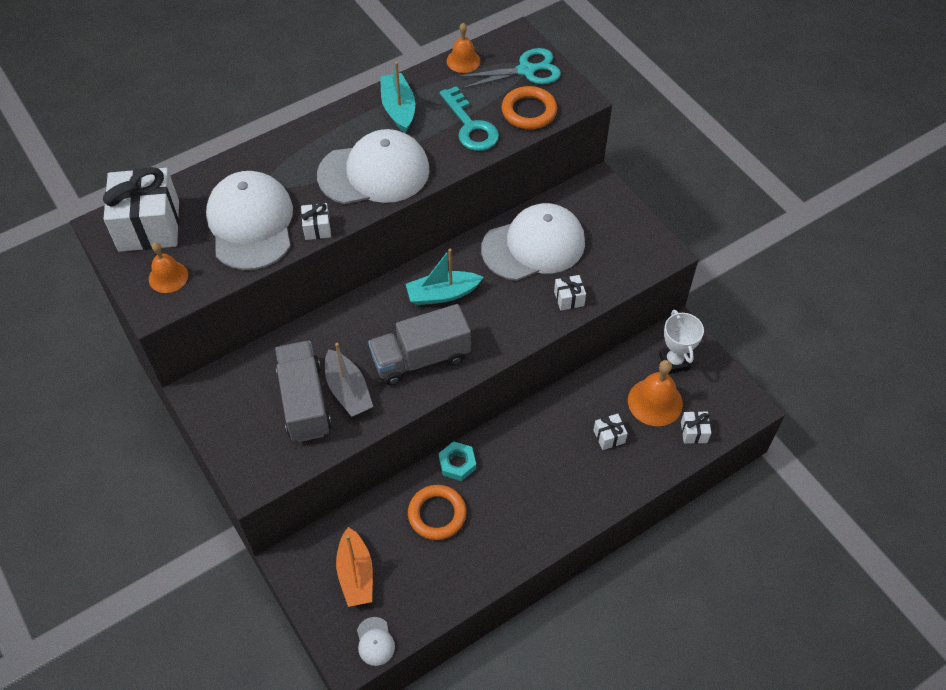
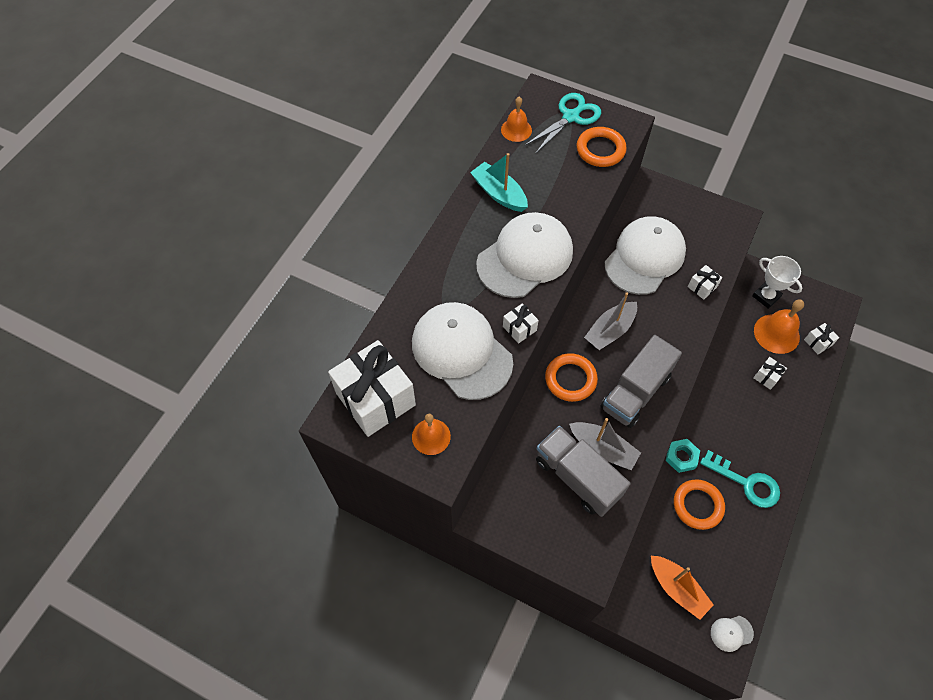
camera: 30 degrees left, 5 degrees up
(369, 317) = (570, 379): none -> orange ring
(375, 641) = (731, 633): white cap -> white cap turned 120 degrees clockwise
(442, 294) = (610, 331): turquoise boat -> grey boat
(470, 126) = (567, 182): turquoise key -> turquoise key (746, 483)

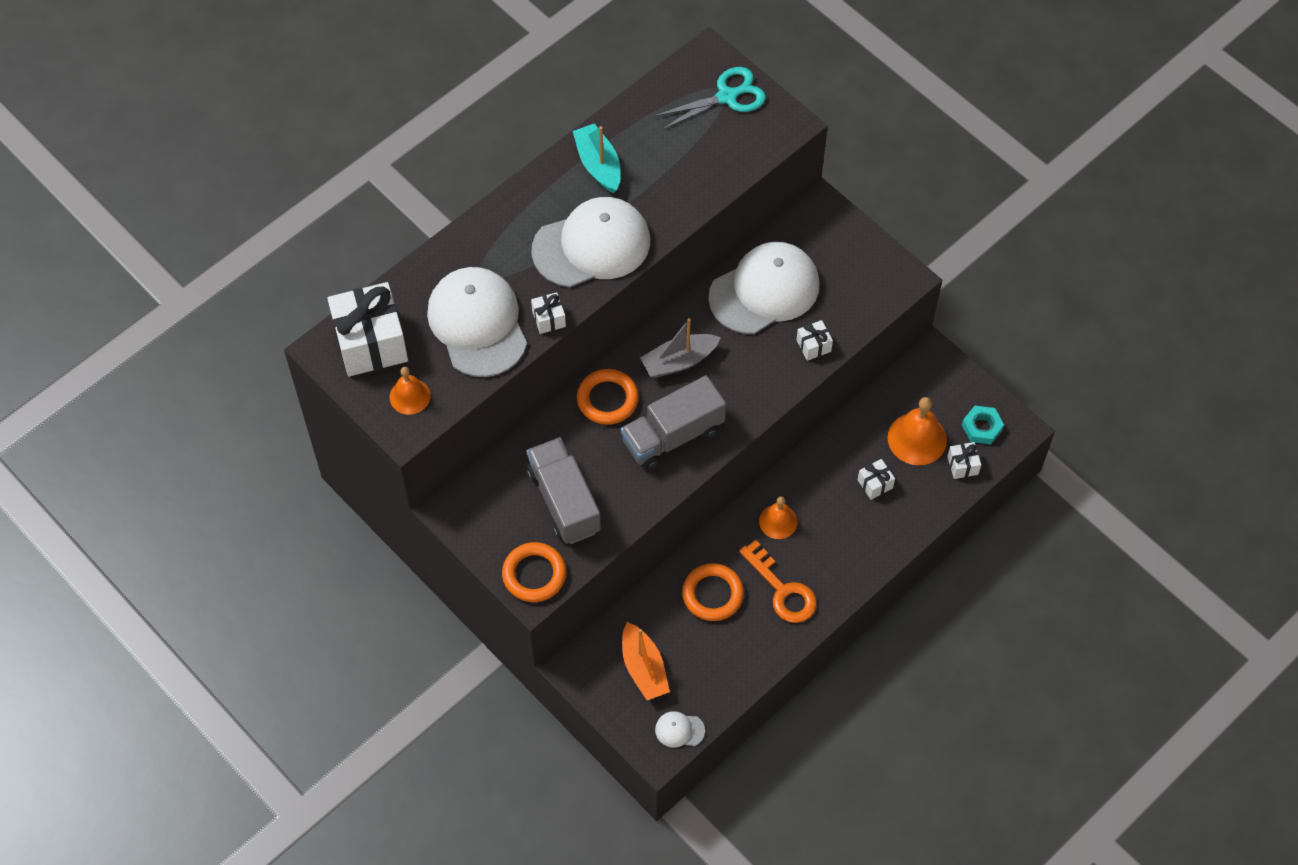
camera: 20 degrees right, 0 degrees up
(516, 130) = (655, 94): orange bell -> orange bell (778, 521)
(600, 150) = (740, 147): orange ring -> orange ring (534, 574)
(603, 449) = (606, 482): grey boat -> none
(681, 457) = (722, 538): turquoise nut -> turquoise nut (981, 427)
(746, 483) = (782, 590): turquoise key -> orange key
(766, 296) = (930, 390): white trophy -> none

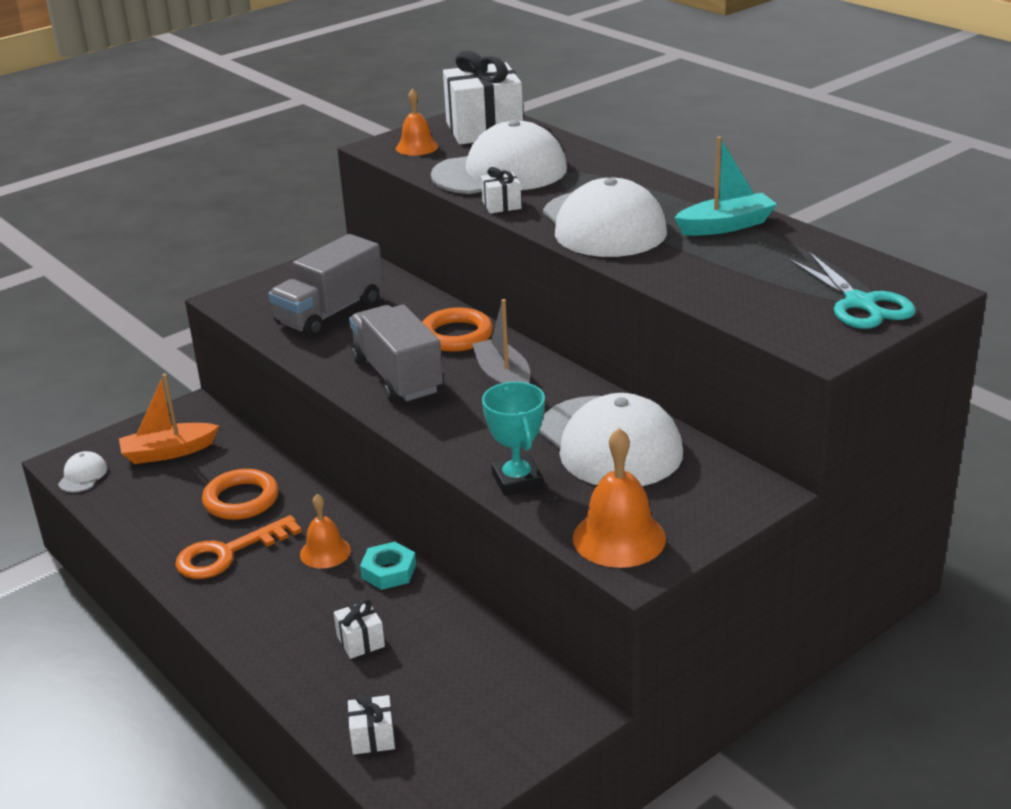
camera: 95 degrees right, 30 degrees down
(534, 574) = (248, 299): orange ring -> none
(564, 501) = (330, 313): grey truck -> grey truck turned 150 degrees clockwise
(813, 346) = (517, 481): white gift -> turquoise trophy
(917, 438) = (427, 688): orange bell -> orange bell (619, 538)
(981, 427) = (437, 765): turquoise nut -> turquoise nut (389, 571)

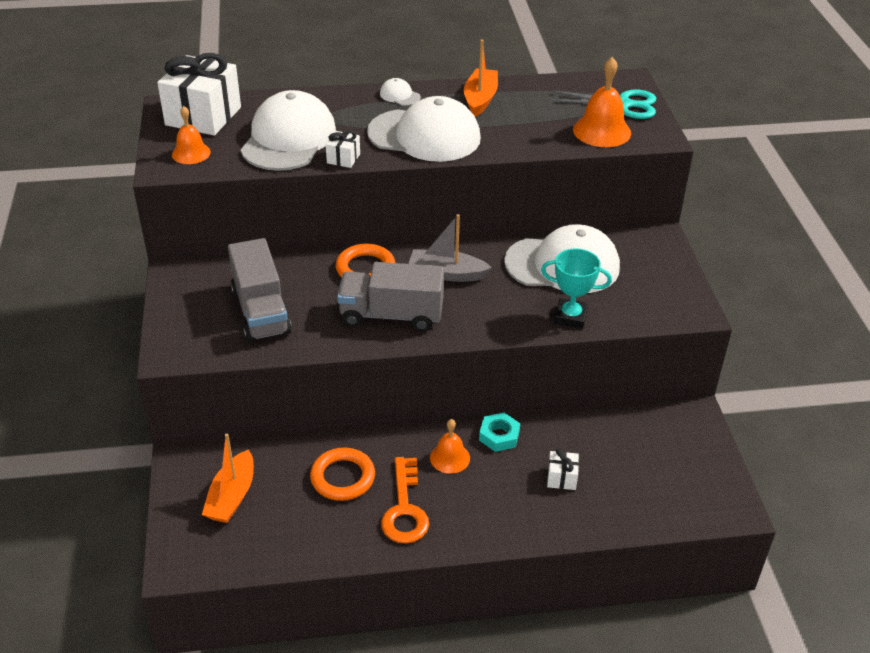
camera: 60 degrees left, 10 degrees up
(83, 475) = (210, 561): white cap -> white cap (400, 95)
(372, 737) = (658, 509): white gift -> none
(619, 538) = (663, 304): orange bell -> orange bell (602, 131)
(725, 226) = (480, 99): turquoise boat -> orange boat

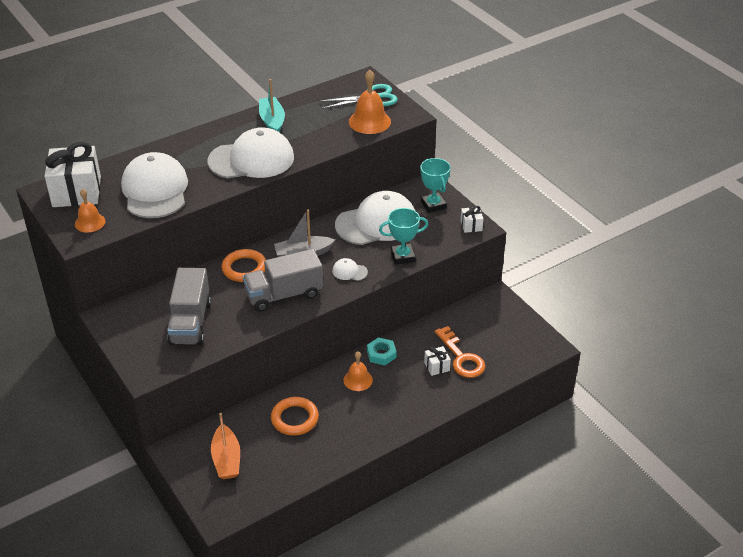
camera: 25 degrees left, 0 degrees up
(261, 311) = (190, 322): grey truck -> grey truck turned 45 degrees clockwise
(343, 158) = (206, 193): white gift -> white gift (471, 226)
(400, 95) = (212, 134): white cap -> white cap (349, 271)
(405, 509) = (349, 423): orange key -> orange key (461, 358)
(480, 99) = (272, 121): orange boat -> turquoise boat
(651, 265) = (433, 205): none -> turquoise trophy

